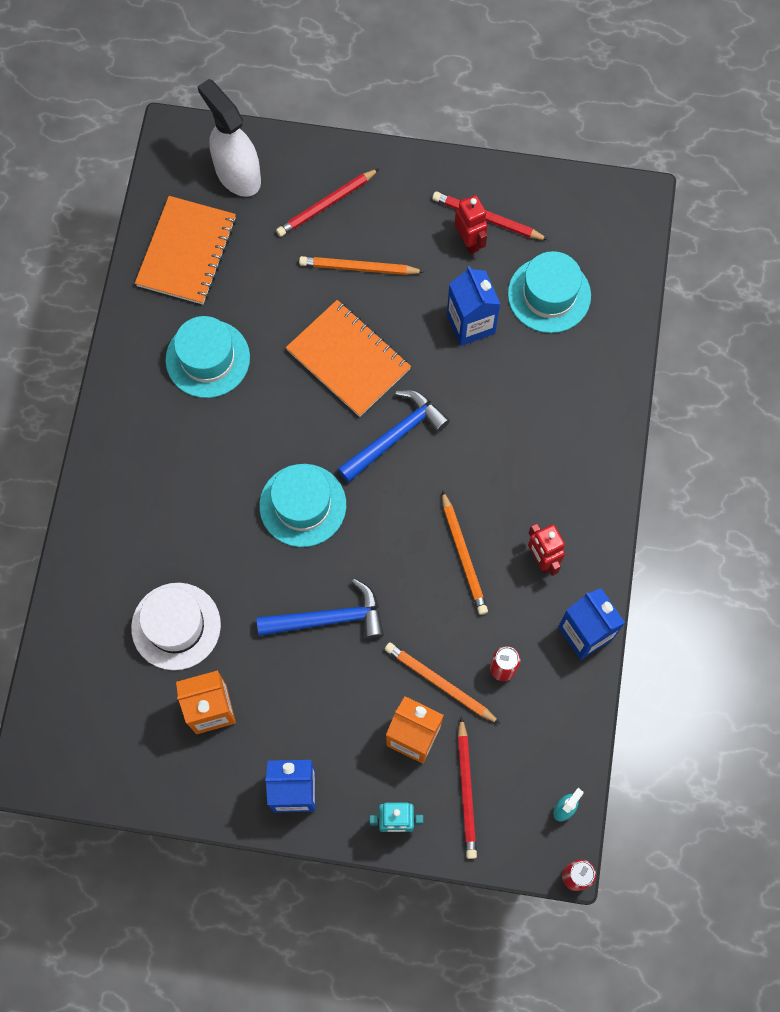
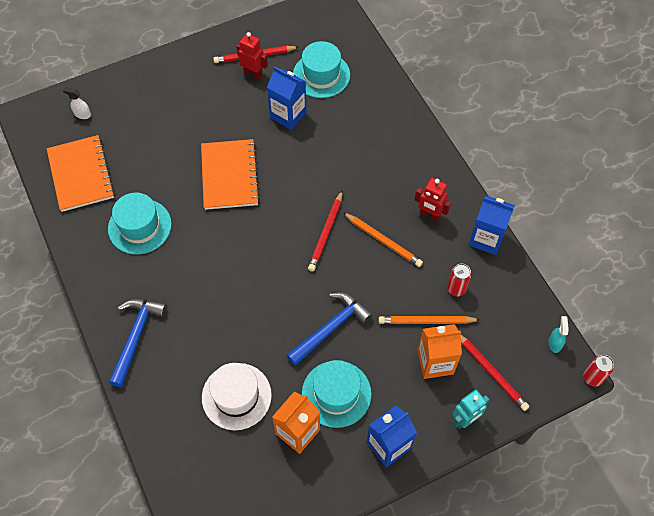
camera: 35 degrees left, 10 degrees down
(237, 174) = (82, 114): white spray bottle -> white spray bottle, size x0.42
(302, 505) = (264, 273): turquoise hat -> turquoise hat (336, 393)
(326, 205) = (151, 101): red pencil -> red pencil (326, 233)
(348, 359) = (230, 175): orange notebook -> orange notebook turned 75 degrees clockwise
(358, 268) = (197, 123): orange pencil -> none
(396, 435) = (291, 200): blue hammer -> blue hammer (136, 336)

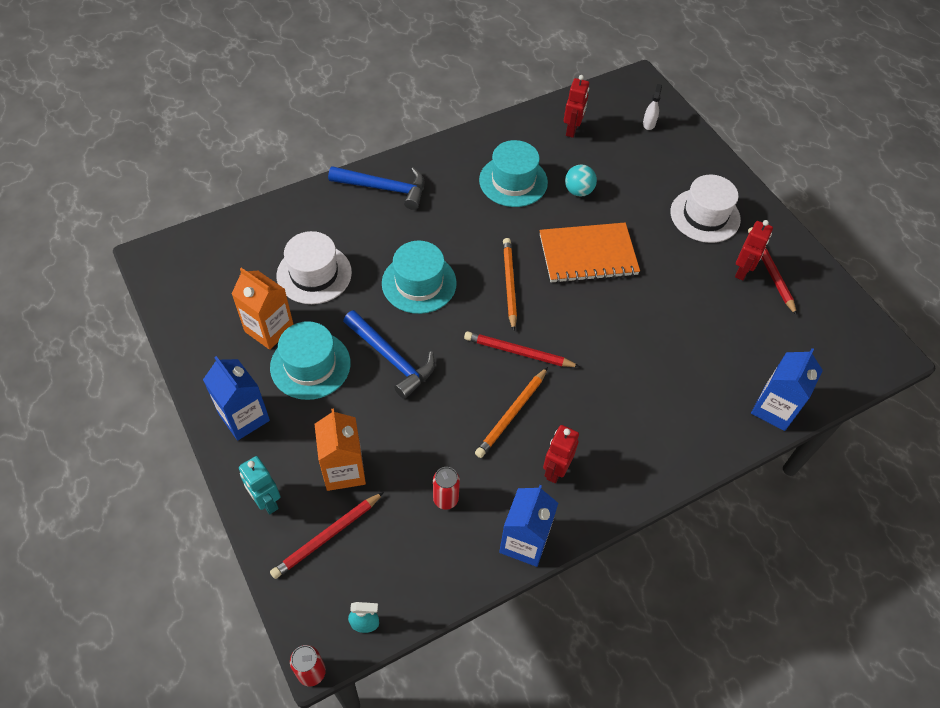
camera: 85 degrees right, 5 degrees down
(81, 174) = (572, 130): orange notebook -> red robot
(157, 176) = (578, 191): none -> turquoise ball
(194, 89) = (705, 215): none -> white hat
(288, 115) = (686, 309): blue carton -> blue carton (774, 409)
(321, 75) = (758, 343): turquoise hat -> turquoise hat (419, 283)
(426, 321) = (399, 461): orange pencil -> orange pencil (509, 284)

